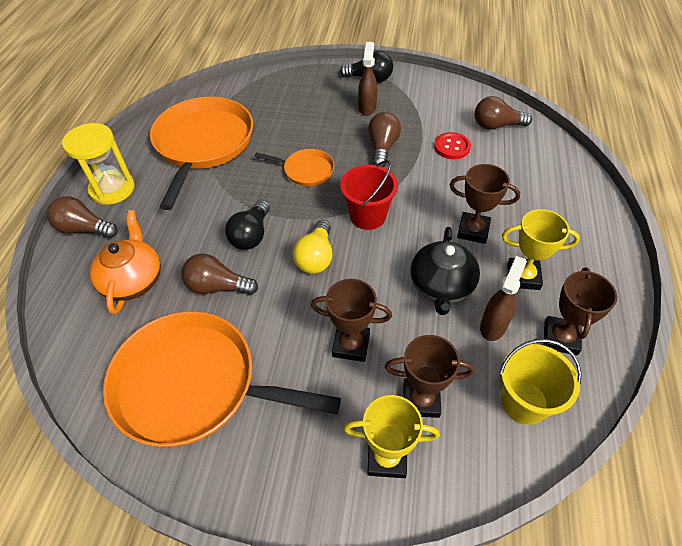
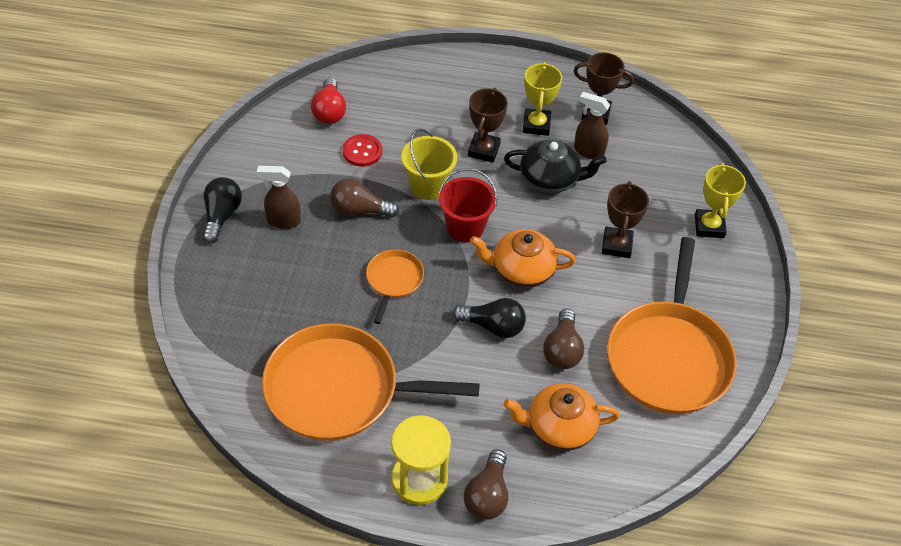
camera: 95 degrees left, 0 degrees up
(316, 257) = (521, 270): yellow light bulb -> orange teapot
(421, 400) = (660, 203): brown trophy -> none
(496, 125) = (329, 111): brown light bulb -> red light bulb
(524, 402) = (653, 144): yellow bucket -> yellow bucket (428, 186)

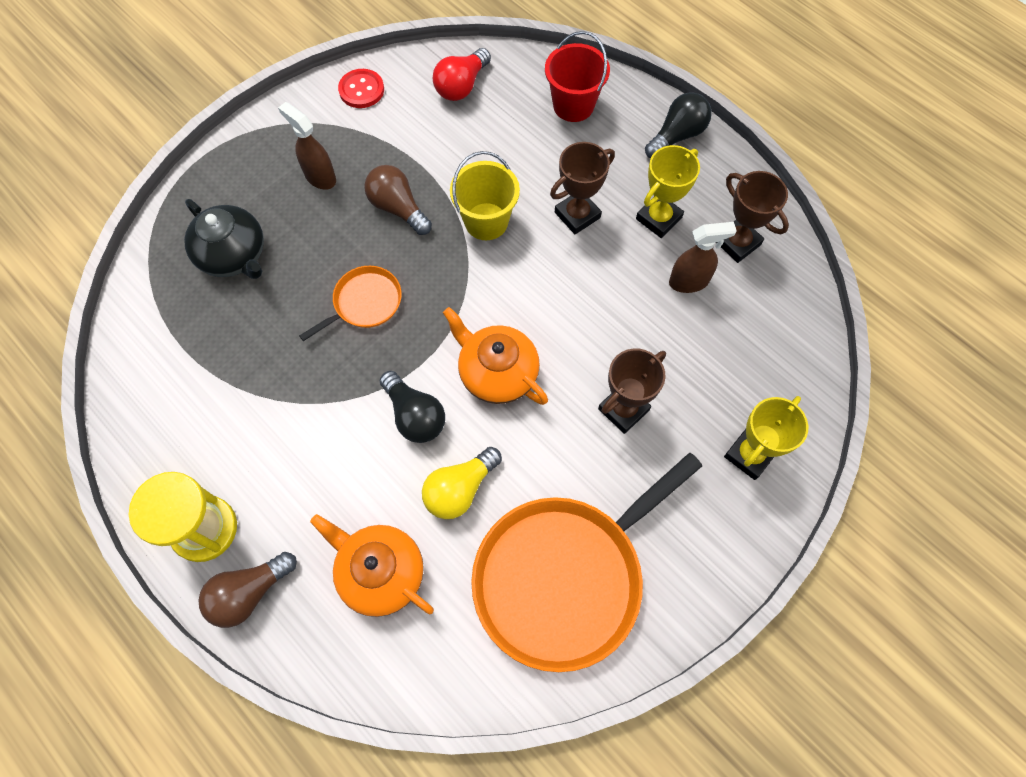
camera: 40 degrees right, 15 degrees up
(221, 215) = (272, 139): black light bulb -> black light bulb (677, 135)
(339, 389) = (218, 384): orange pan -> none
(362, 151) = (455, 147): red button -> red button (361, 90)
(465, 228) = (482, 290): red bucket -> red bucket (573, 105)
(550, 179) = (618, 289): black teapot -> black teapot (234, 255)
(562, 350) = (460, 489): brown light bulb -> yellow light bulb
(588, 151) = (689, 282): brown spray bottle -> brown spray bottle turned 105 degrees clockwise

